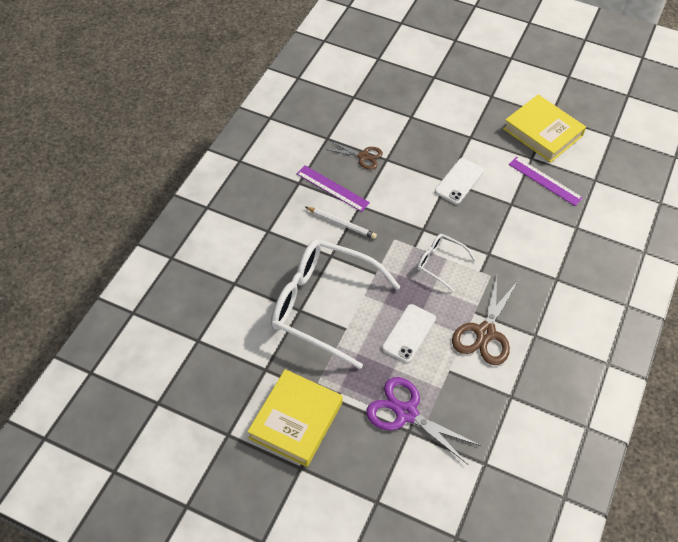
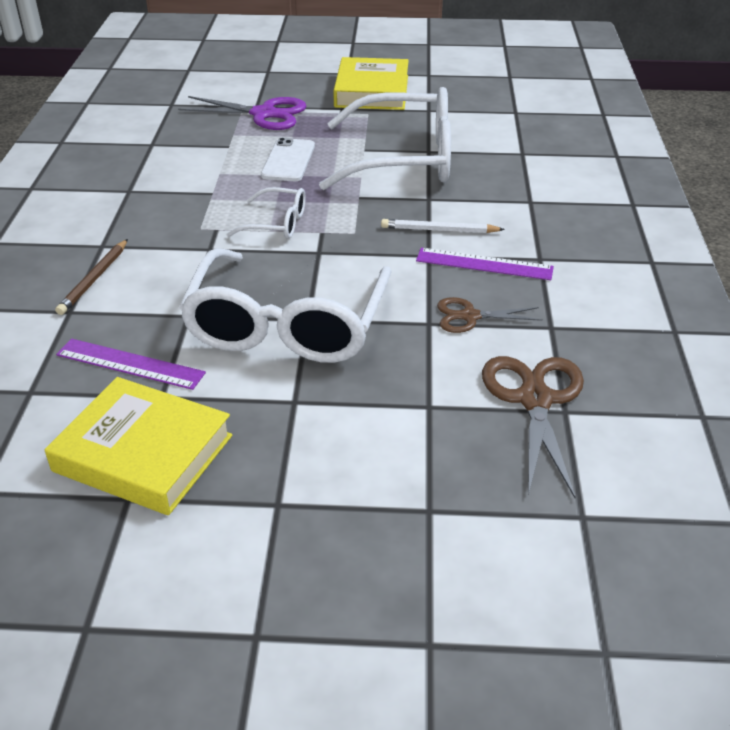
camera: 160 degrees right, 15 degrees down
(459, 181) = (288, 324): white phone -> white glasses
(485, 333) = (193, 179): brown scissors -> brown scissors (534, 400)
(562, 248) = (94, 279): none -> brown pencil

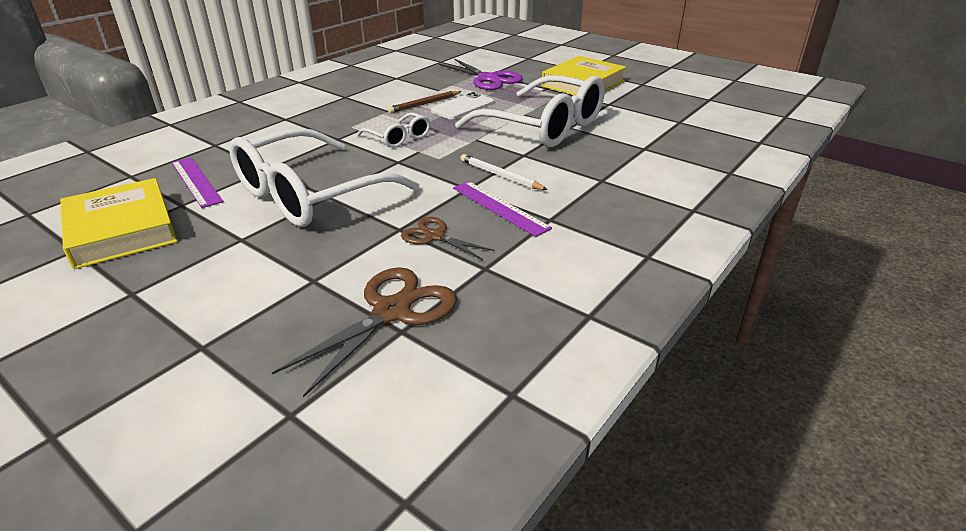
camera: 35 degrees right, 5 degrees down
(94, 279) = (253, 133): brown pencil -> brown pencil (424, 104)

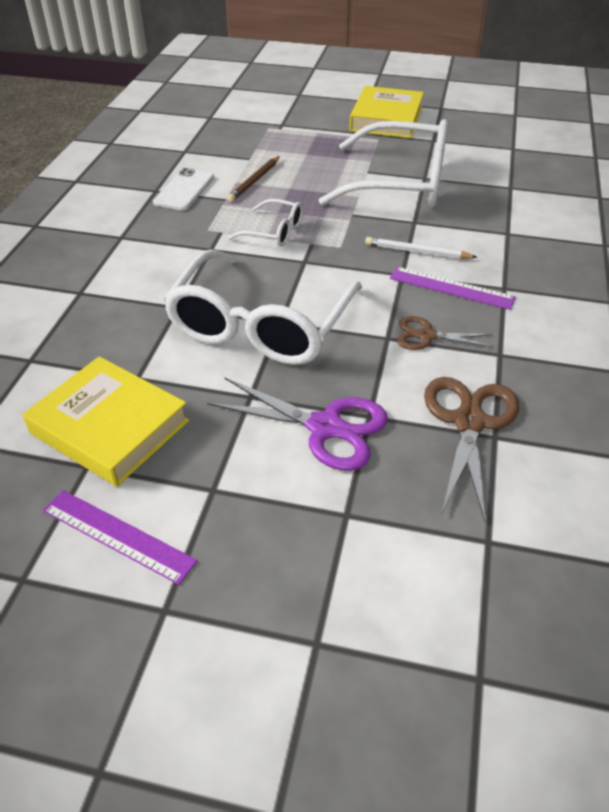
camera: 25 degrees left, 10 degrees up
(196, 181) = (118, 345): purple ruler -> purple ruler (118, 535)
(463, 107) = (298, 176): white phone -> white phone (184, 190)
(488, 79) = (286, 132): purple scissors -> purple scissors (325, 427)

